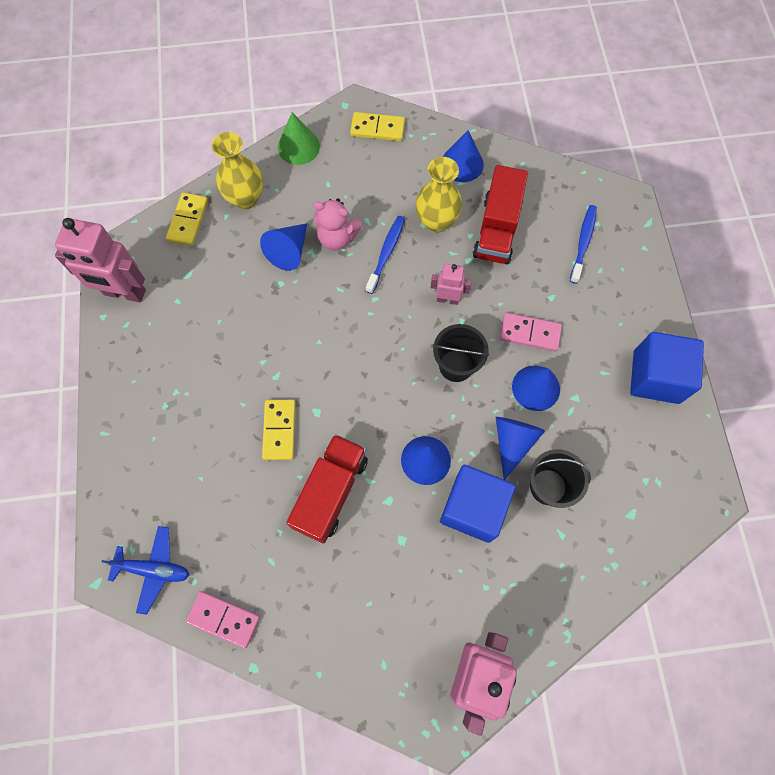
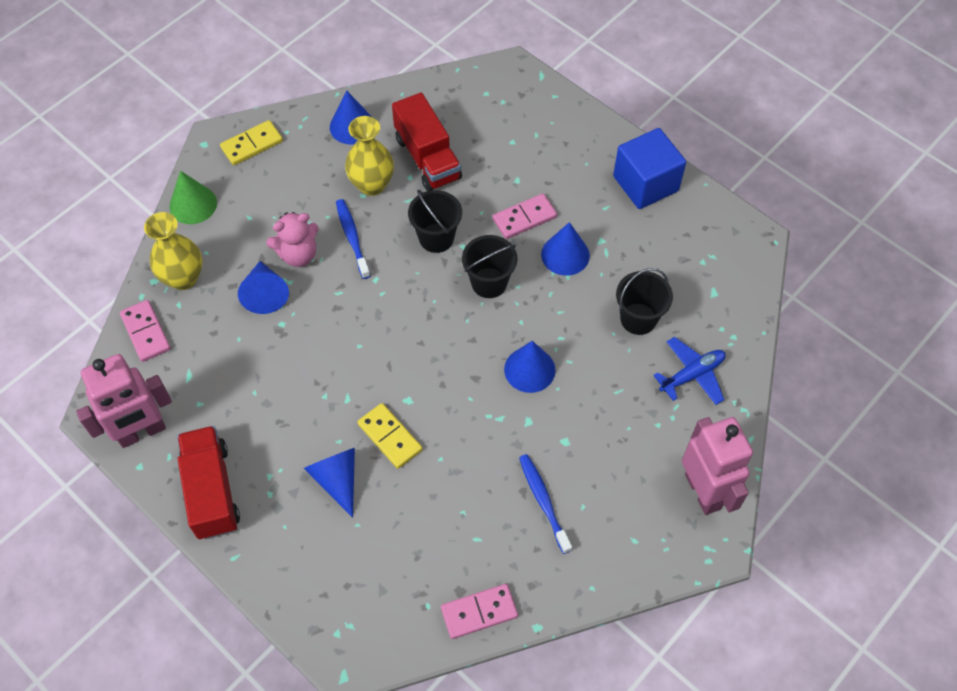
camera: 40 degrees left, 10 degrees down
(154, 569) = (384, 624): blue plane -> blue plane (692, 375)
(188, 220) = (145, 332): yellow domino -> pink domino
(330, 492) = (476, 450): red truck -> red truck (211, 491)
(447, 299) = (436, 238): pink robot -> black bucket
(473, 508) = (597, 376): blue cube -> none
(513, 442) = (584, 306): blue cone -> blue cone (337, 479)
(583, 243) = (505, 123): blue toothbrush -> blue toothbrush (543, 501)

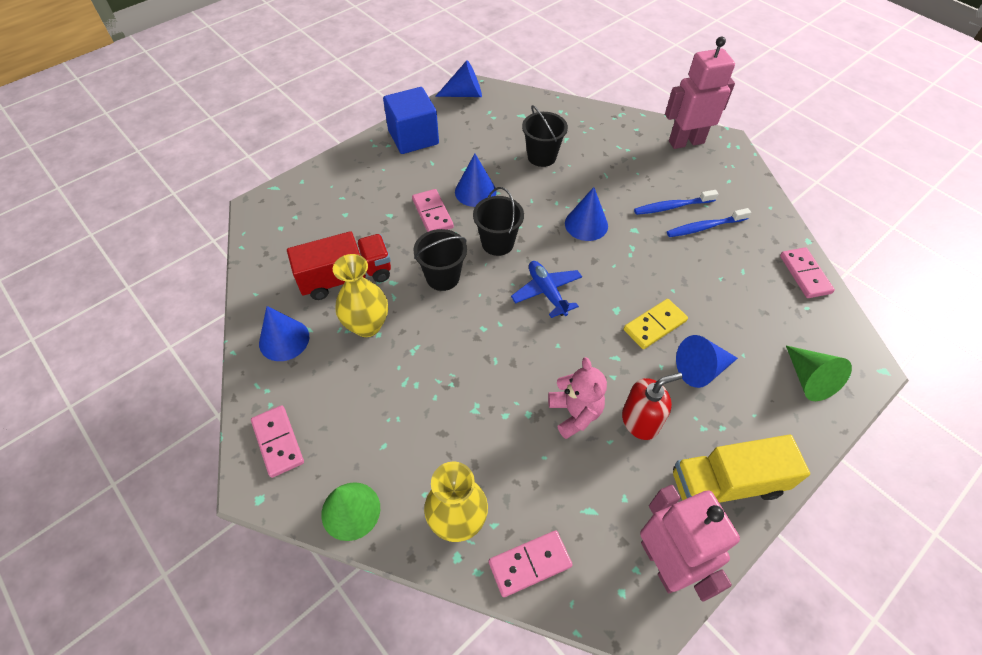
camera: 85 degrees left, 5 degrees down
(211, 491) = (726, 483): red truck -> yellow truck
(252, 145) = (278, 442): yellow domino -> pink domino
(265, 294) = (489, 429): blue cone -> blue cone (464, 94)
(275, 419) = (640, 421): none -> red soap dispenser
(298, 254) = (443, 396): pink teddy bear -> pink teddy bear (575, 413)
(329, 589) = (808, 379): none -> green cone
(352, 238) = (430, 345): blue toothbrush -> blue toothbrush (672, 207)
(692, 375) = (592, 135): blue plane -> blue plane (547, 292)

